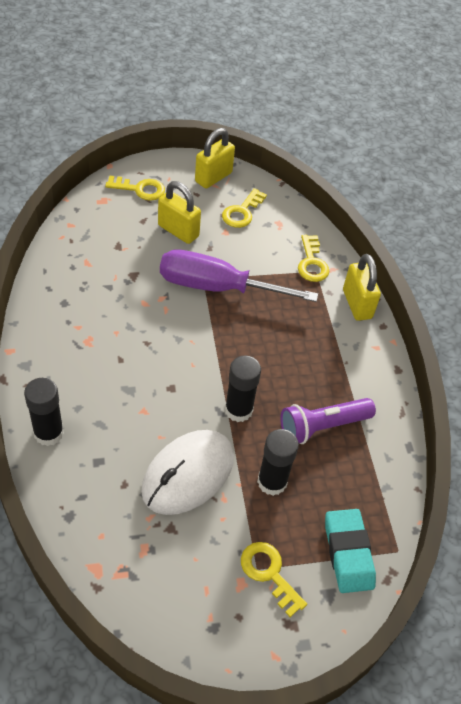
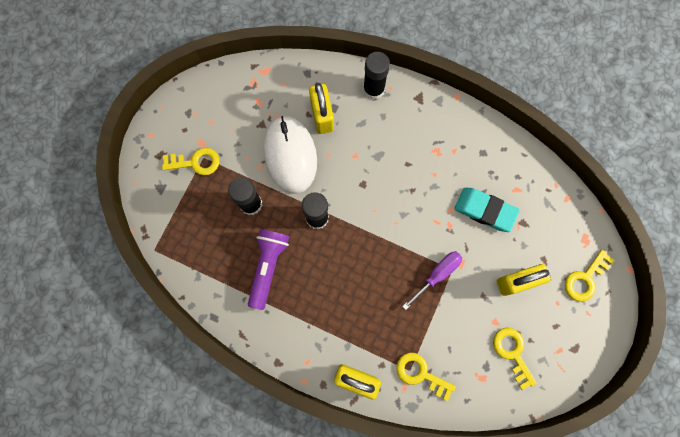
camera: 130 degrees right, 25 degrees up
(213, 177) = (571, 356): yellow padlock -> yellow padlock (322, 116)
(217, 287) = (437, 275): purple screwdriver -> purple screwdriver, size x0.53
(348, 553) = (174, 217): turquoise eraser -> turquoise eraser (485, 210)

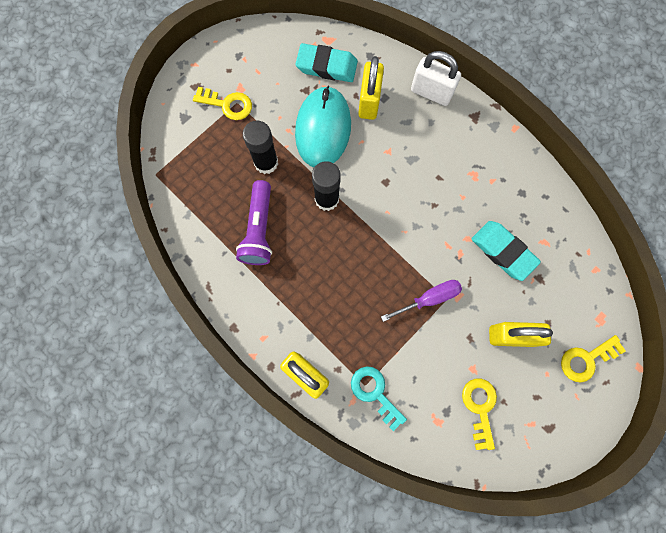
camera: 20 degrees right, 0 degrees up
(267, 267) = (259, 229): purple flashlight -> purple flashlight turned 150 degrees clockwise
(272, 96) = (327, 66): none -> turquoise eraser
(290, 155) = (323, 129): white mouse -> turquoise mouse
(373, 89) = (431, 92): black glue stick -> white padlock
(420, 373) = (375, 393): yellow key -> turquoise key

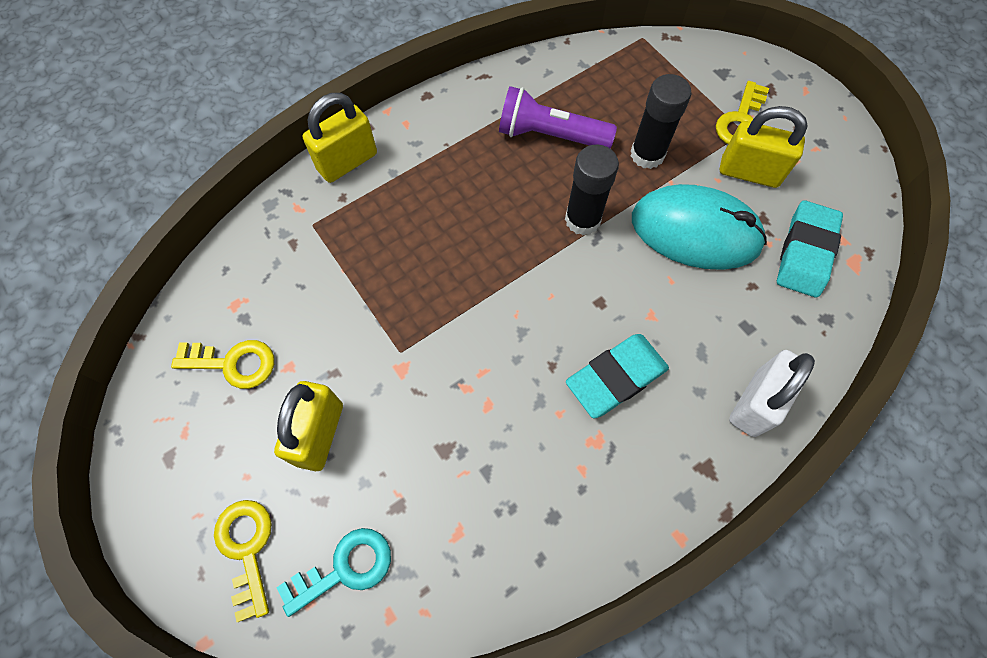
camera: 100 degrees right, 10 degrees down
(369, 101) = (741, 302): yellow padlock -> yellow padlock (749, 172)
(375, 393) = (298, 234): turquoise key -> turquoise key (345, 568)
(429, 299) = (406, 327): purple screwdriver -> none
(503, 251) = (455, 456): turquoise eraser -> turquoise eraser (616, 377)

